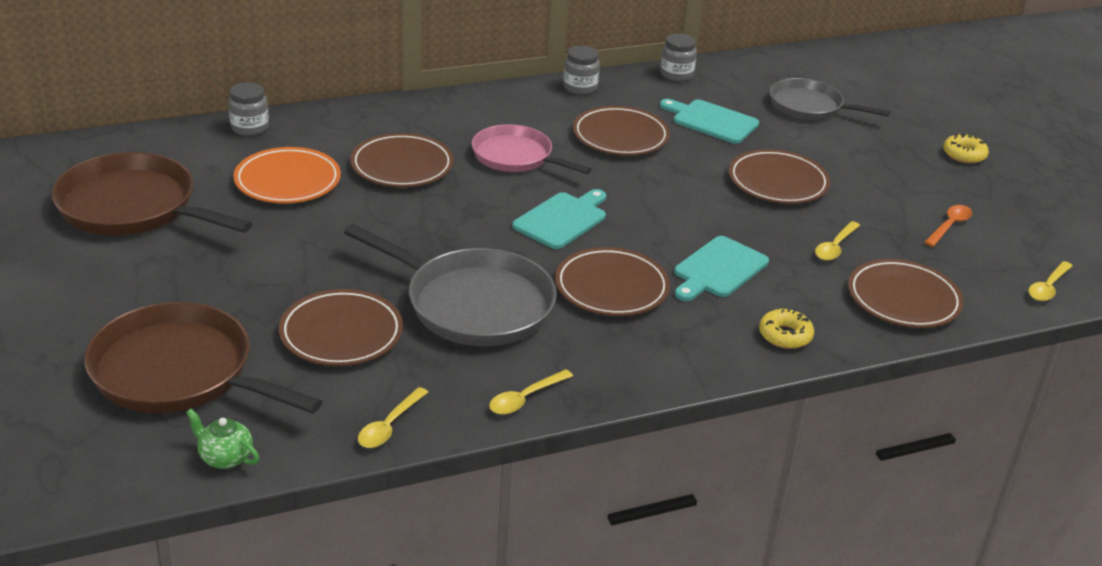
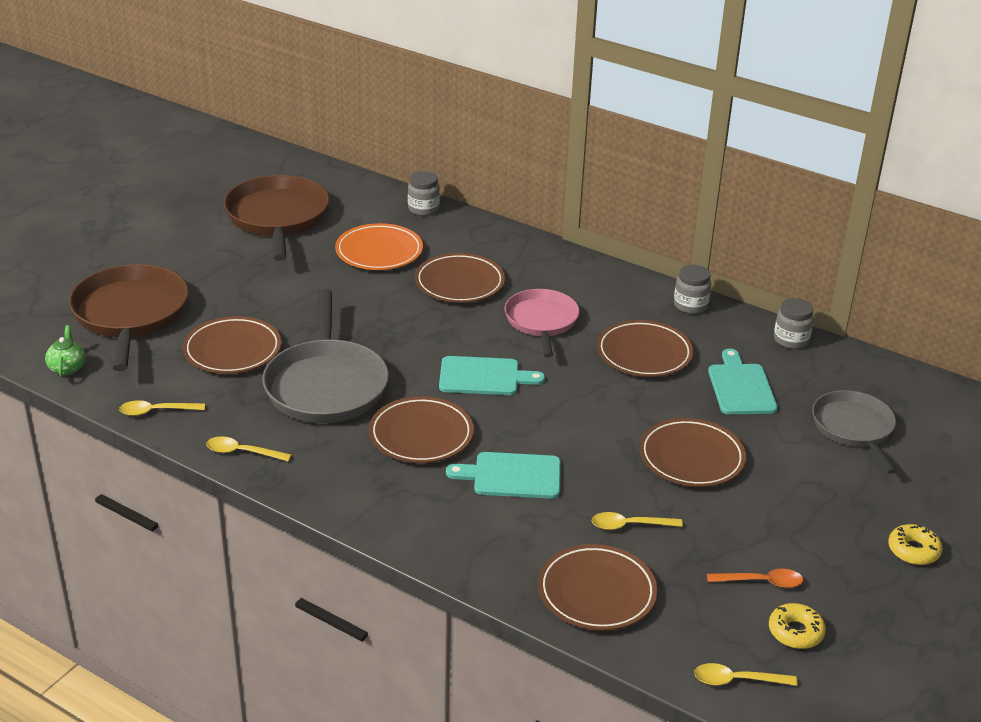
camera: 55 degrees right, 0 degrees up
(785, 335) = (460, 544): yellow donut -> yellow donut (795, 632)

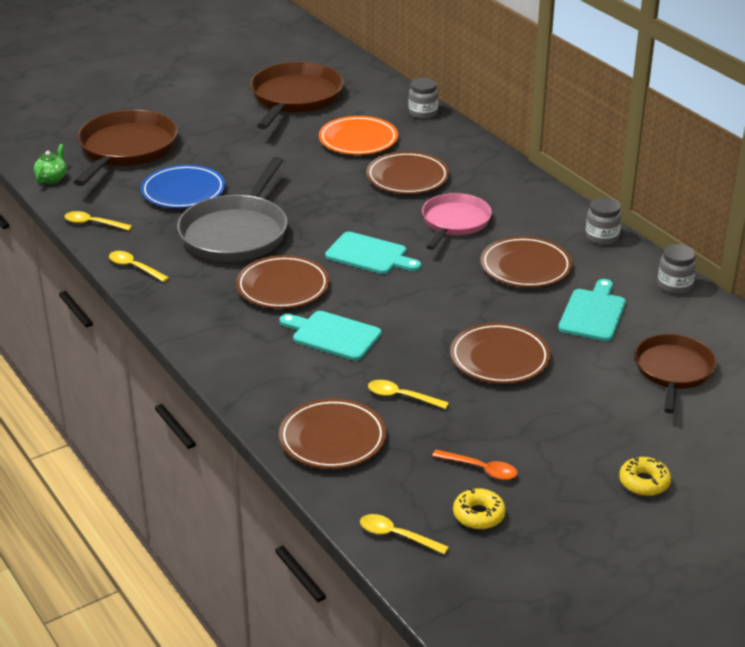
camera: 25 degrees right, 0 degrees up
(232, 350) = (183, 191): brown plate -> blue plate
(853, 428) = (673, 371): grey pan -> brown pan

